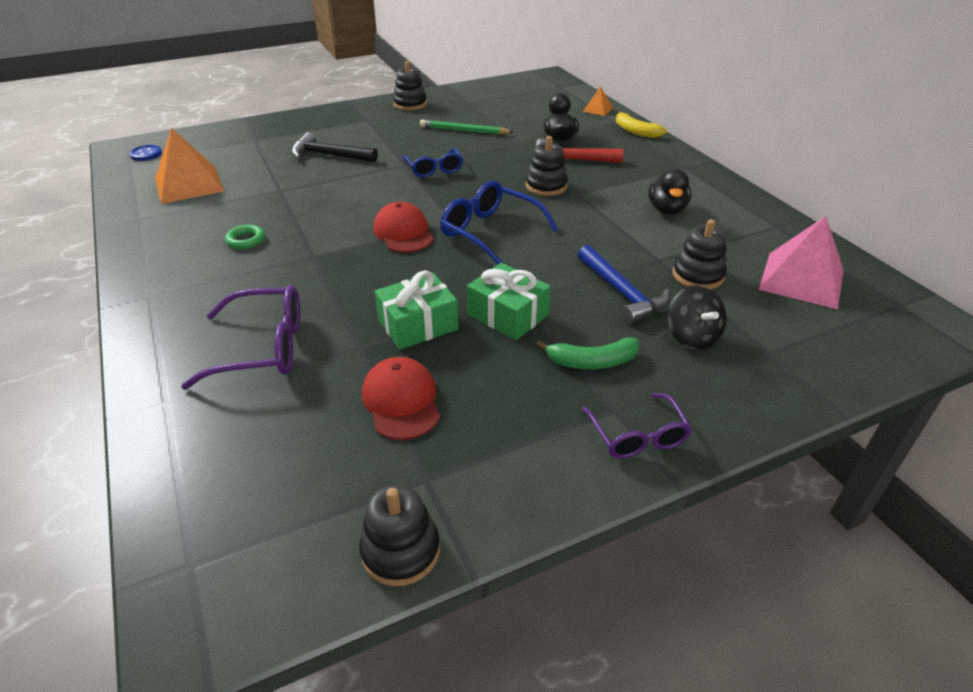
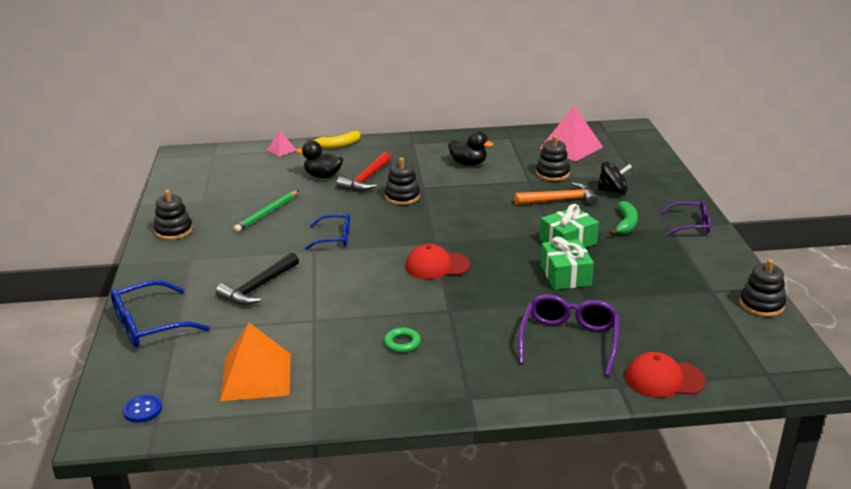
camera: 70 degrees left, 10 degrees down
(401, 401) = (644, 291): red cap -> red cap (664, 379)
(490, 232) = (459, 230): blue glasses -> blue glasses (149, 325)
(597, 109) = (281, 150): orange pyramid -> pink pyramid
(622, 292) = (560, 200): blue hammer -> orange hammer

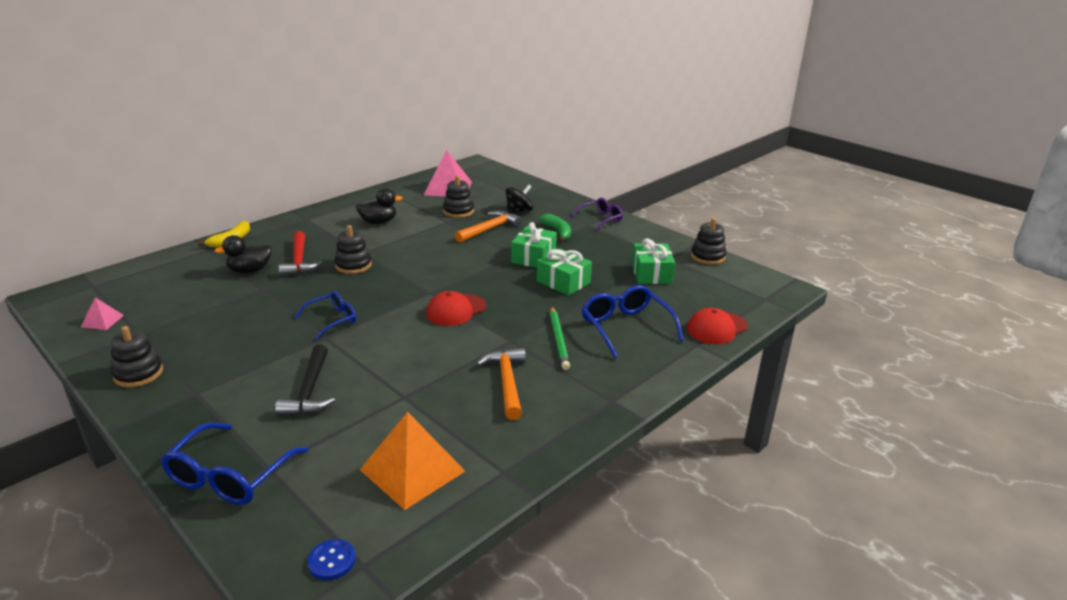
camera: 40 degrees left, 0 degrees up
(267, 213) = (231, 321): green pencil -> green pencil (558, 340)
(281, 150) = (172, 260): pink pyramid -> pink pyramid (102, 321)
(402, 343) = (507, 382): green ring -> orange hammer
(569, 340) = (625, 327): purple glasses -> blue glasses
(669, 299) = (651, 273): none -> green gift

